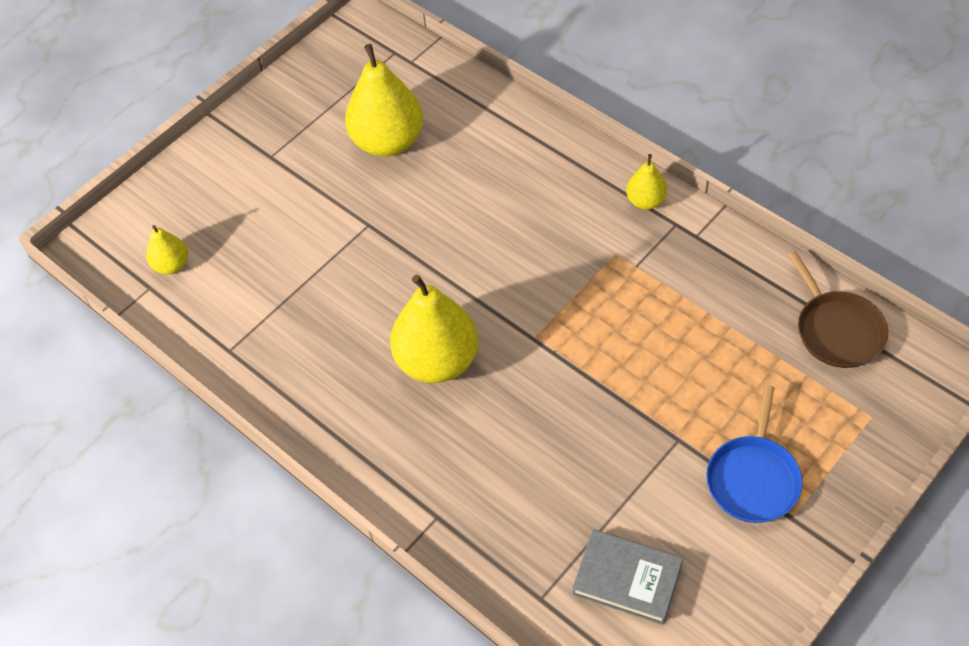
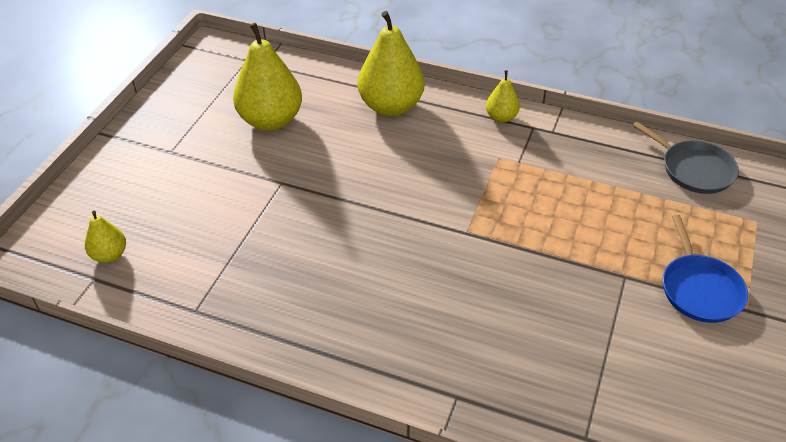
camera: 25 degrees left, 10 degrees down
(437, 360) = (393, 270): yellow pear -> yellow pear (391, 106)
(627, 579) = (648, 398): grey book -> none
(837, 330) = (694, 169): brown pan -> grey pan

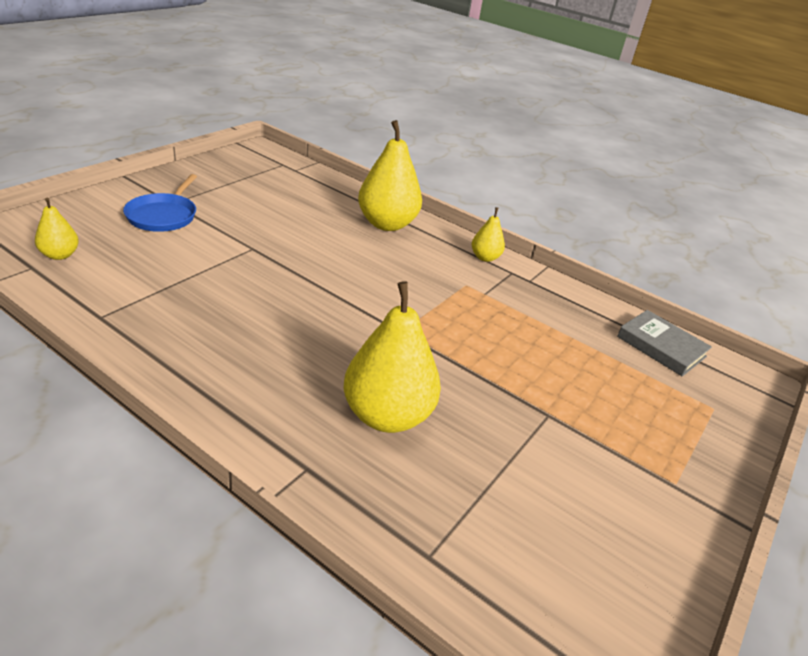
camera: 10 degrees right, 10 degrees down
(271, 120) = (274, 205): yellow pear -> yellow pear (387, 415)
(694, 169) = (661, 347): grey pan -> grey book
(699, 289) = (627, 450): blue pan -> blue pan (163, 215)

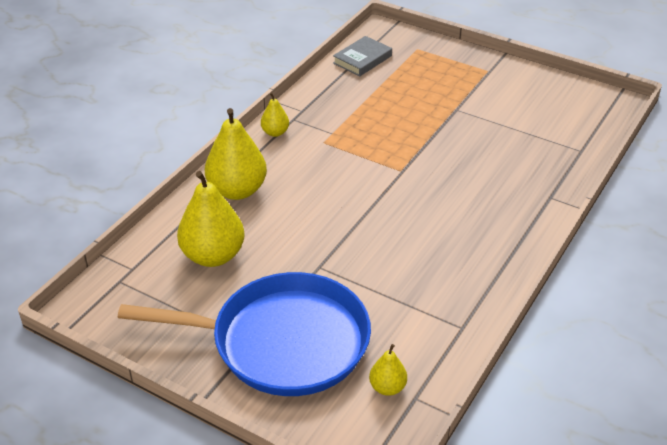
camera: 90 degrees left, 5 degrees up
(163, 215) = (282, 342): blue pan -> blue pan, size x2.13
(387, 415) = (492, 171): yellow pear -> yellow pear (213, 256)

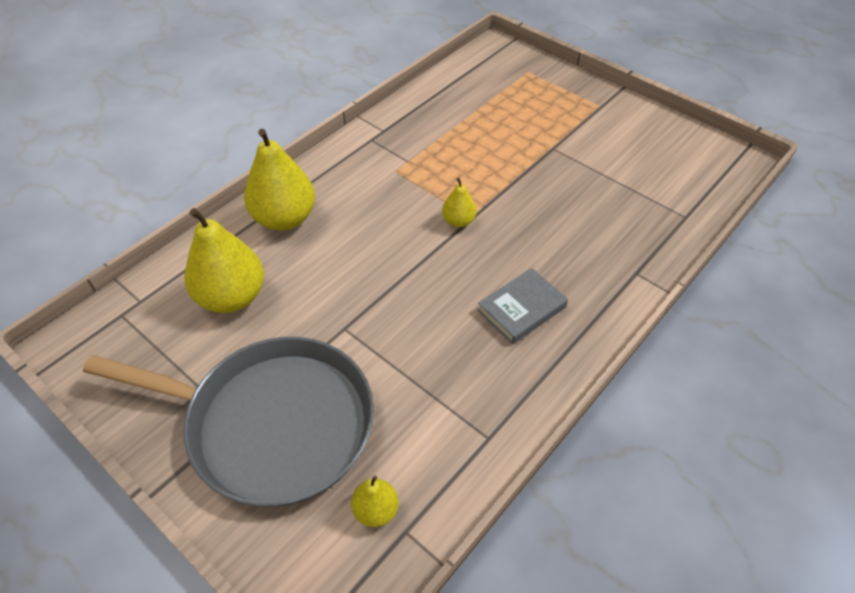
camera: 10 degrees right, 10 degrees up
(275, 132) = (347, 153): yellow pear -> yellow pear (458, 221)
(282, 342) = (272, 424): blue pan -> grey pan
(362, 59) = (465, 78): grey book -> grey book (521, 309)

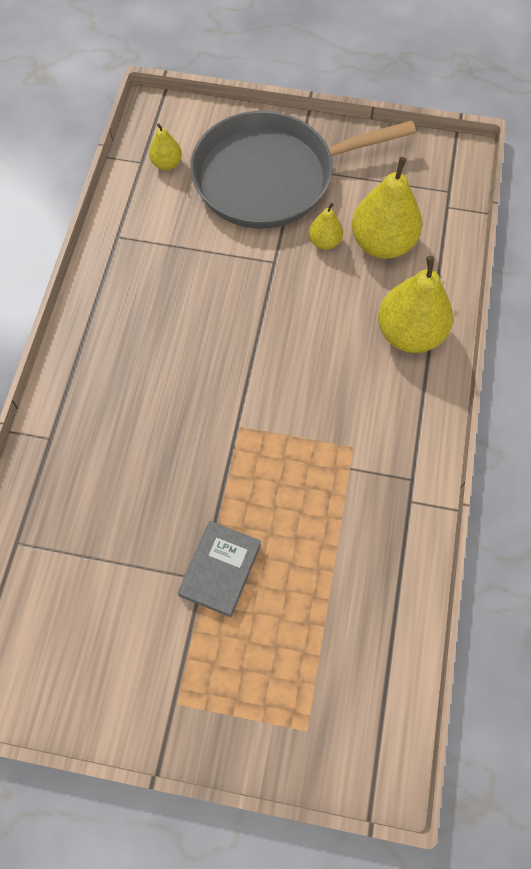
camera: 150 degrees right, 15 degrees up
(458, 221) = (247, 414): yellow pear -> yellow pear (324, 242)
(521, 309) = (140, 348): grey book -> grey book (220, 569)

